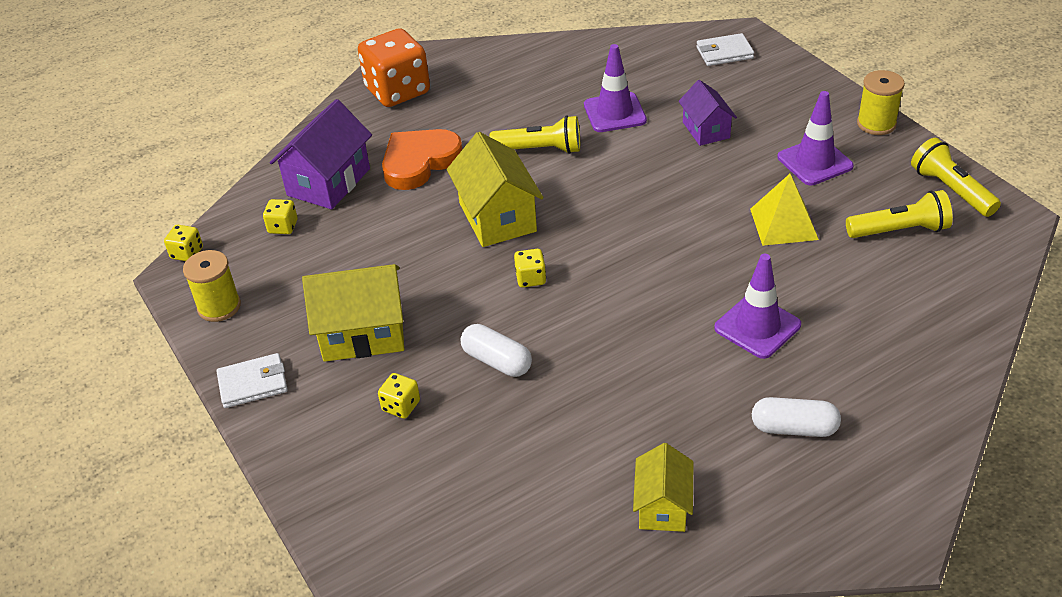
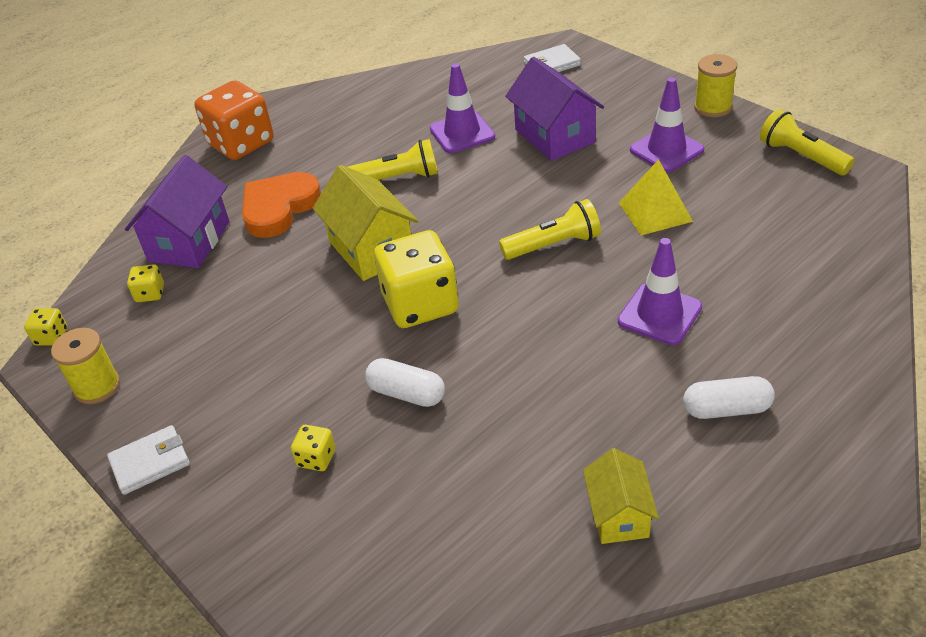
camera: 10 degrees left, 0 degrees up
(363, 334) = (258, 389): yellow house -> none
(531, 278) = (420, 304): yellow dice -> yellow dice, size x2.29
(706, 130) = (554, 136): purple house -> purple house, size x1.62
(899, 230) = (766, 200): yellow flashlight -> yellow flashlight (553, 245)

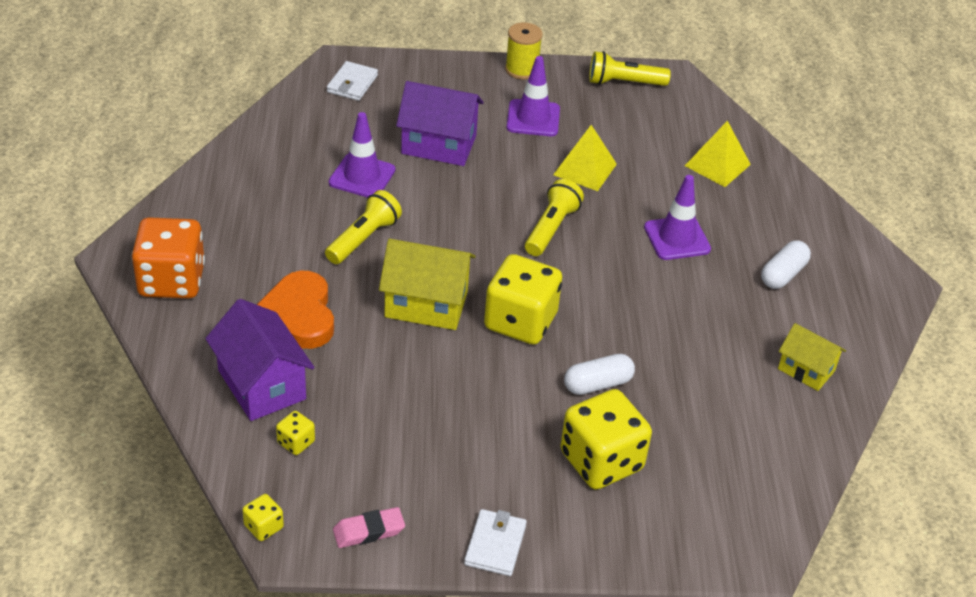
camera: 55 degrees left, 0 degrees up
(97, 387) = (368, 531): yellow spool -> pink eraser
(316, 458) = (601, 461): yellow dice -> yellow dice, size x2.29
(800, 271) = (717, 165): none -> yellow pyramid

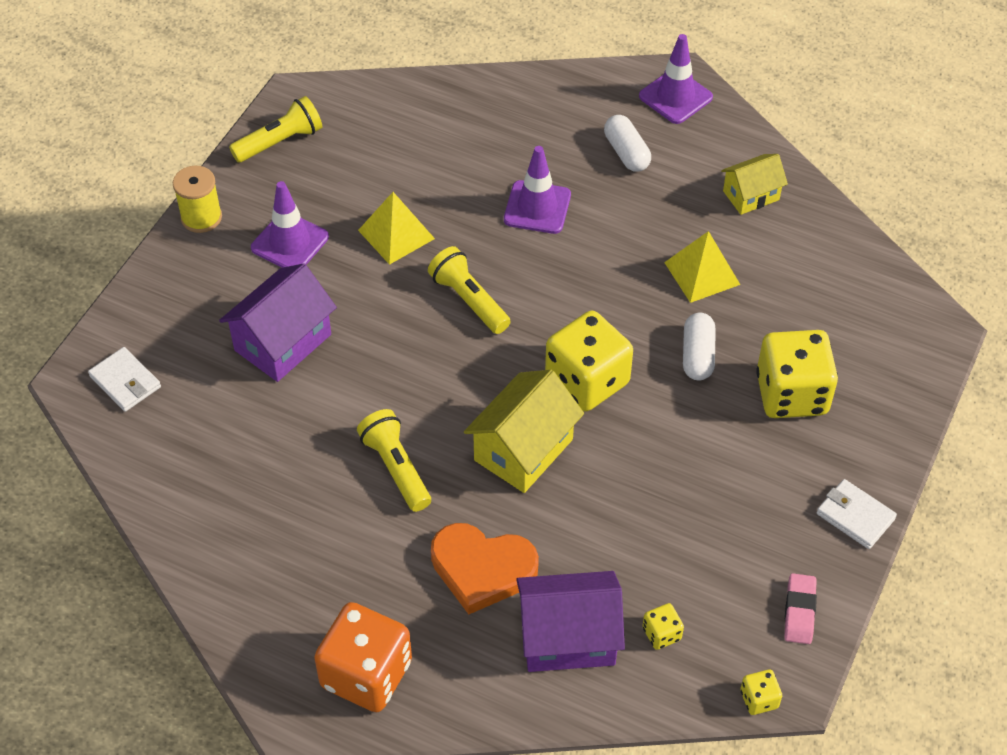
camera: 60 degrees left, 10 degrees up
(362, 176) = (294, 432): purple traffic cone -> purple traffic cone (675, 97)
(624, 83) = (280, 141): yellow flashlight -> yellow flashlight turned 150 degrees counterclockwise
(717, 165) = (451, 127): yellow pyramid -> yellow pyramid (702, 273)

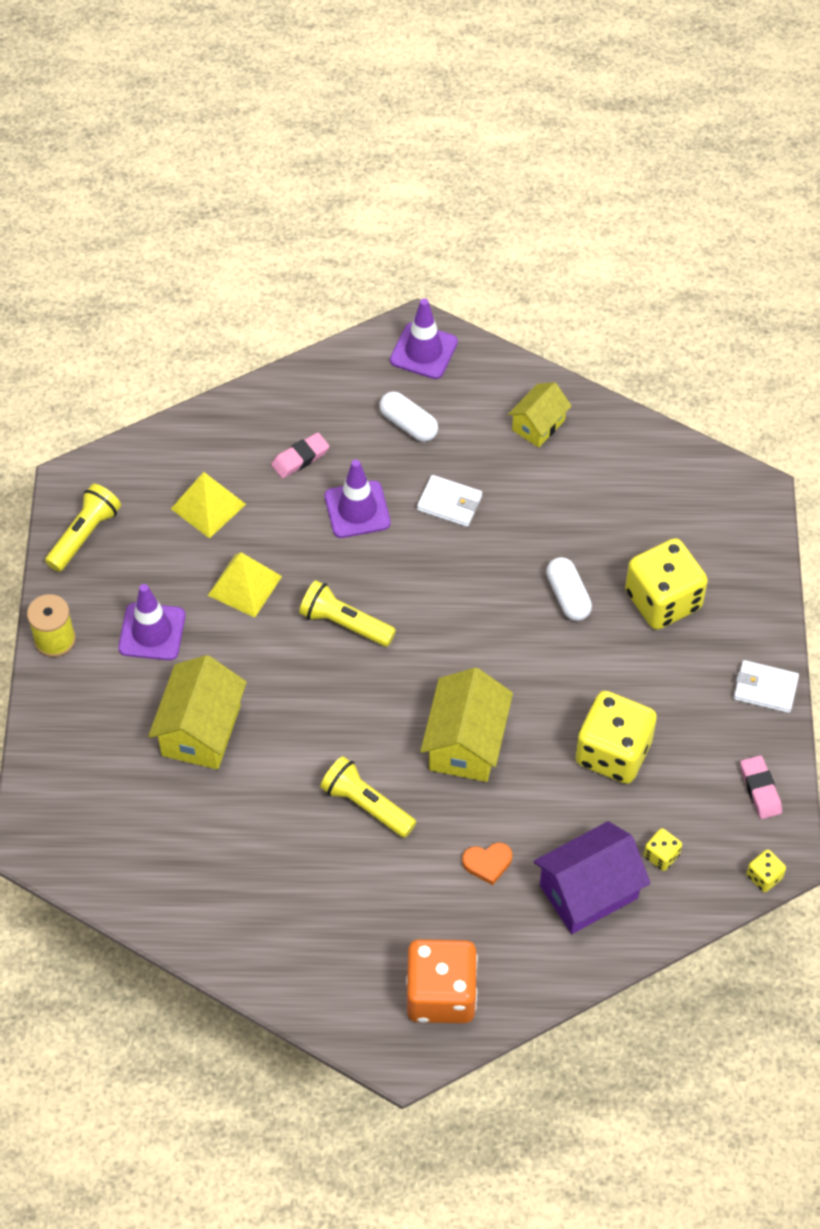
camera: 25 degrees left, 5 degrees up
(125, 382) = (80, 826): white wallet -> white wallet (449, 503)
(283, 342) = (201, 730): purple house -> yellow house
(482, 569) = (487, 863): orange heart -> orange heart, size x0.50
(510, 146) = (300, 458): none -> pink eraser
(587, 381) = (486, 658): yellow dice -> yellow dice (613, 752)
(702, 273) = (533, 517): yellow pyramid -> yellow pyramid (208, 506)

